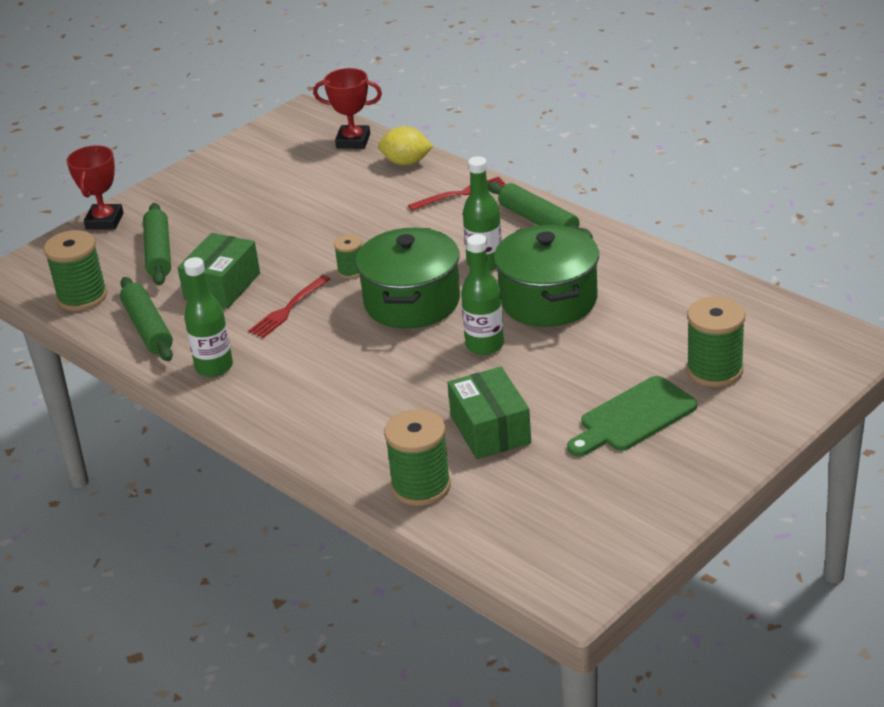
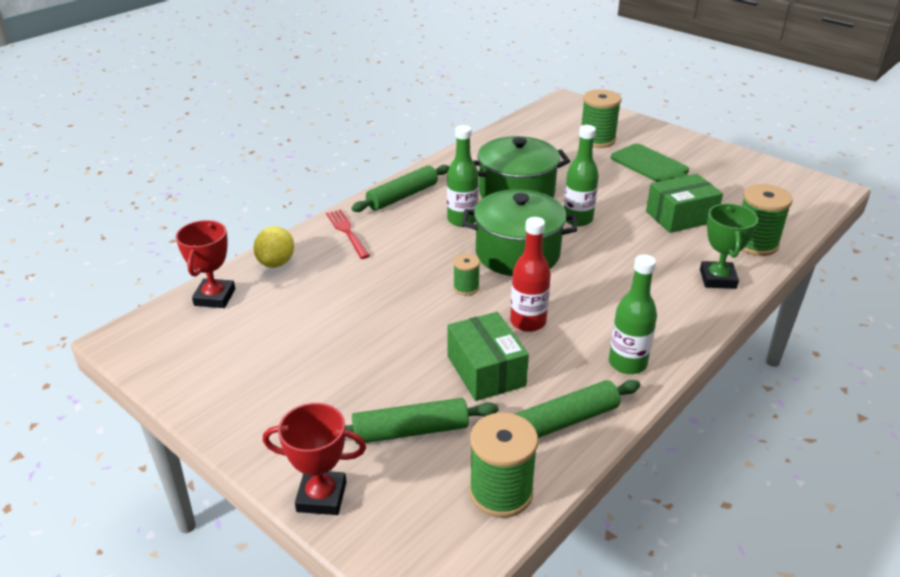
camera: 95 degrees left, 0 degrees up
(222, 286) = (486, 371): green box -> green box turned 45 degrees clockwise
(288, 309) = (528, 322): red fork -> red bottle
(347, 443) = (717, 279): none -> green trophy

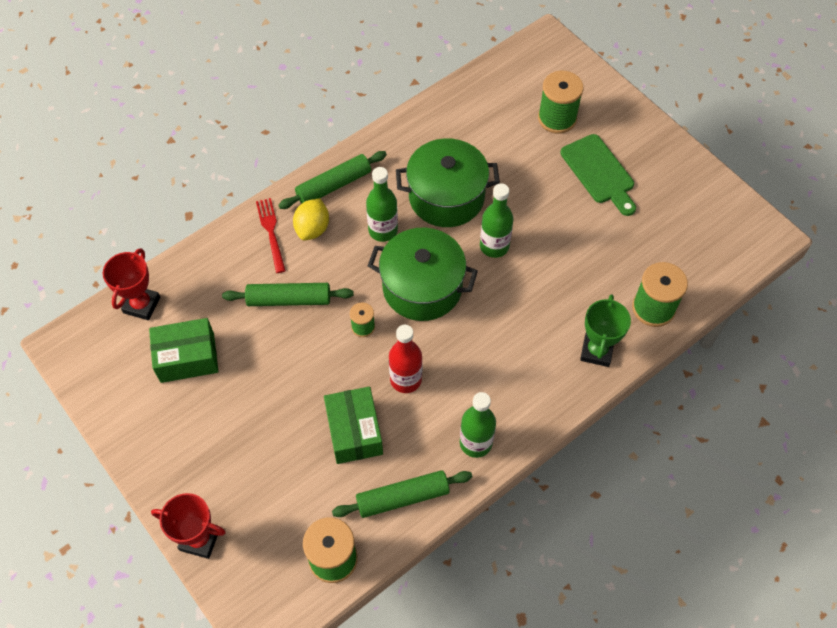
camera: 10 degrees right, 25 degrees up
(276, 263) = (200, 266): yellow lemon -> yellow lemon (312, 229)
(410, 431) = (278, 487): green rolling pin -> green rolling pin (289, 299)
(680, 217) = (597, 257): green box -> green box (187, 357)

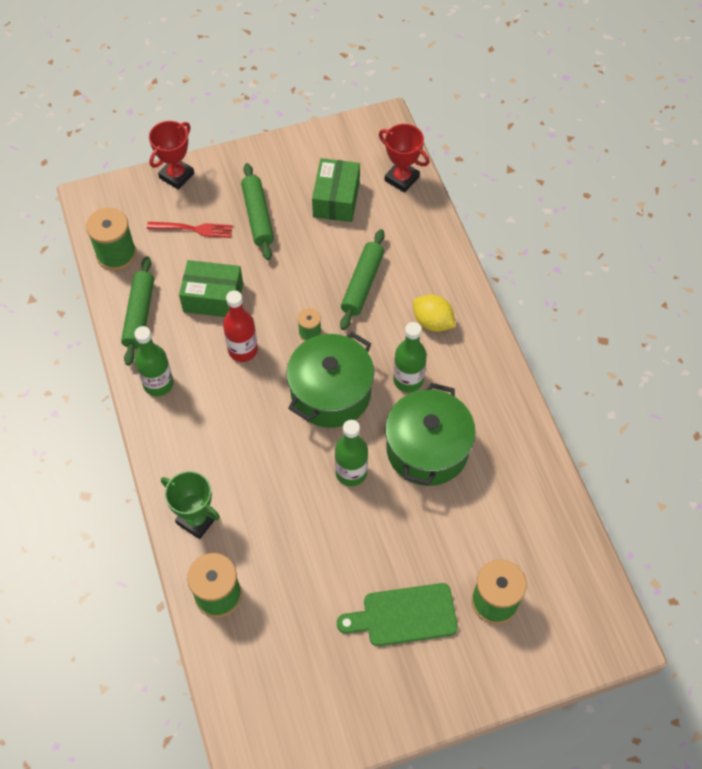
camera: 110 degrees right, 0 degrees up
(271, 232) = (441, 288): red fork -> red fork (193, 229)
(334, 185) = (478, 354): green rolling pin -> green rolling pin (258, 216)

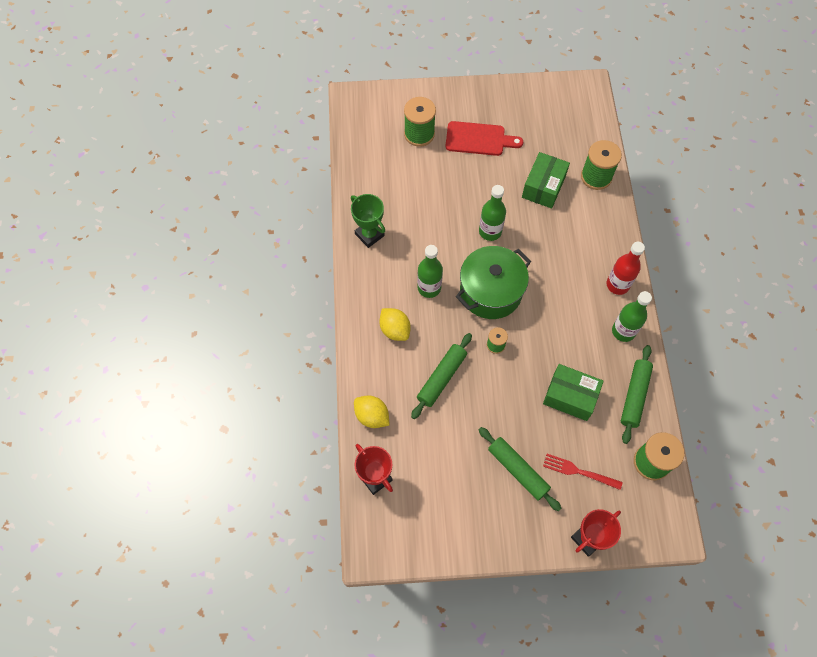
camera: 165 degrees left, 5 degrees up
(197, 520) = (605, 225): green trophy -> green trophy (369, 235)
(243, 350) = (552, 343): red bottle -> red bottle (617, 285)
(258, 216) = (517, 470): green rolling pin -> green rolling pin turned 45 degrees counterclockwise
(336, 199) = (442, 470): green box -> green box (543, 187)
(404, 615) = (479, 139): green cutting board -> red cutting board
(426, 231) = (372, 416): none -> yellow lemon
(427, 449) = (431, 234): green pot -> none

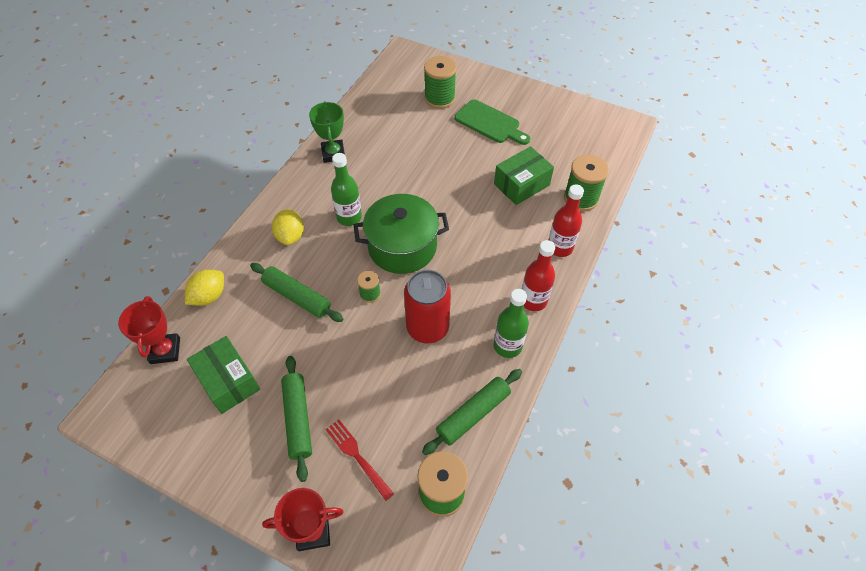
camera: 30 degrees right, 10 degrees down
(372, 416) = (209, 296): yellow lemon -> yellow lemon turned 60 degrees clockwise
(441, 378) = (297, 296): green rolling pin -> green rolling pin turned 60 degrees clockwise
(479, 139) = (490, 123): red cutting board -> green cutting board
(490, 231) = (442, 198): green bottle -> none
(557, 348) = (427, 327): none -> red can
(570, 397) = (405, 378): green box -> green box (228, 381)
(608, 229) = (560, 247): none -> red bottle

